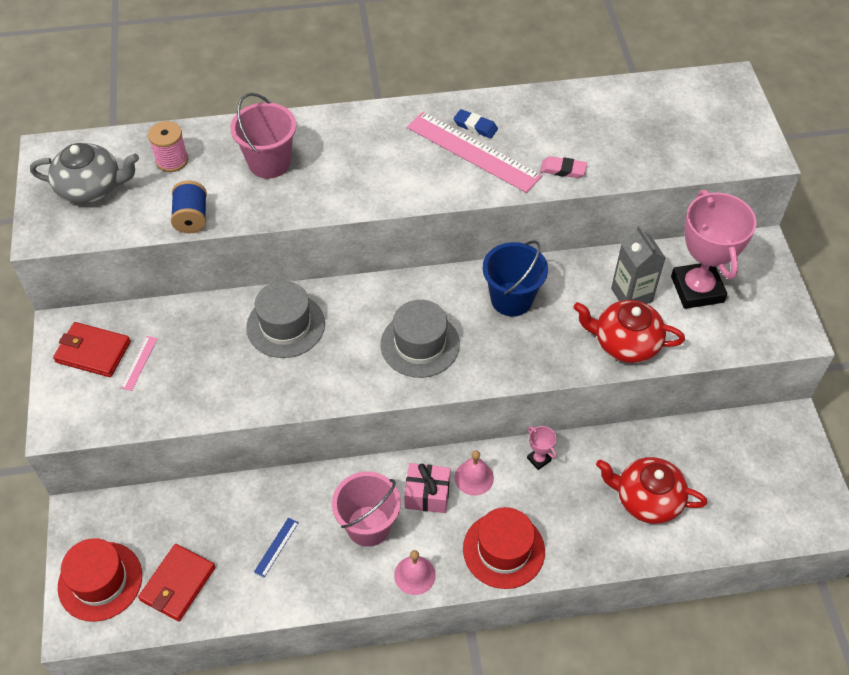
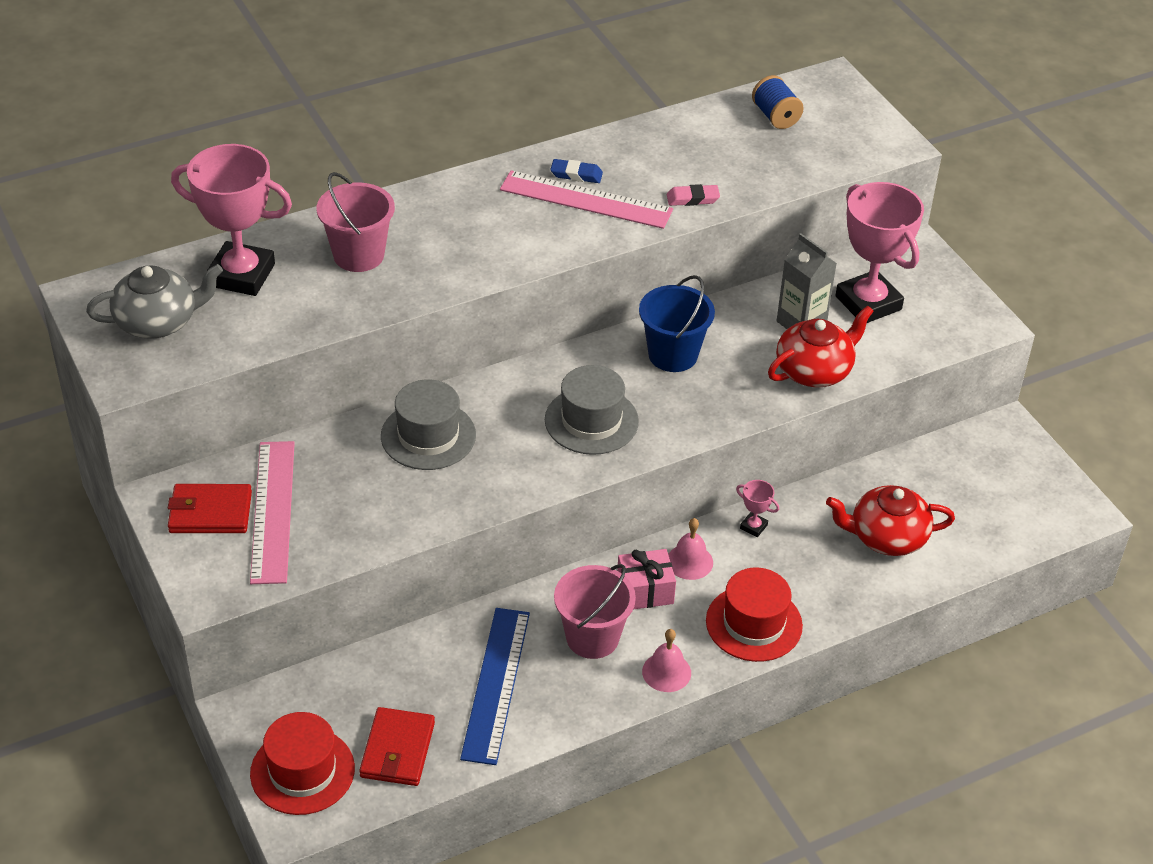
camera: 20 degrees left, 10 degrees down
(139, 363) = (272, 511): pink ruler -> pink ruler, size x2.38
(172, 160) = (241, 275): pink spool -> pink trophy
(191, 218) = (296, 328): blue spool -> blue spool (775, 116)
(276, 547) = (496, 684): blue ruler -> blue ruler, size x2.38
(625, 343) = (814, 370): red teapot -> red teapot turned 150 degrees clockwise

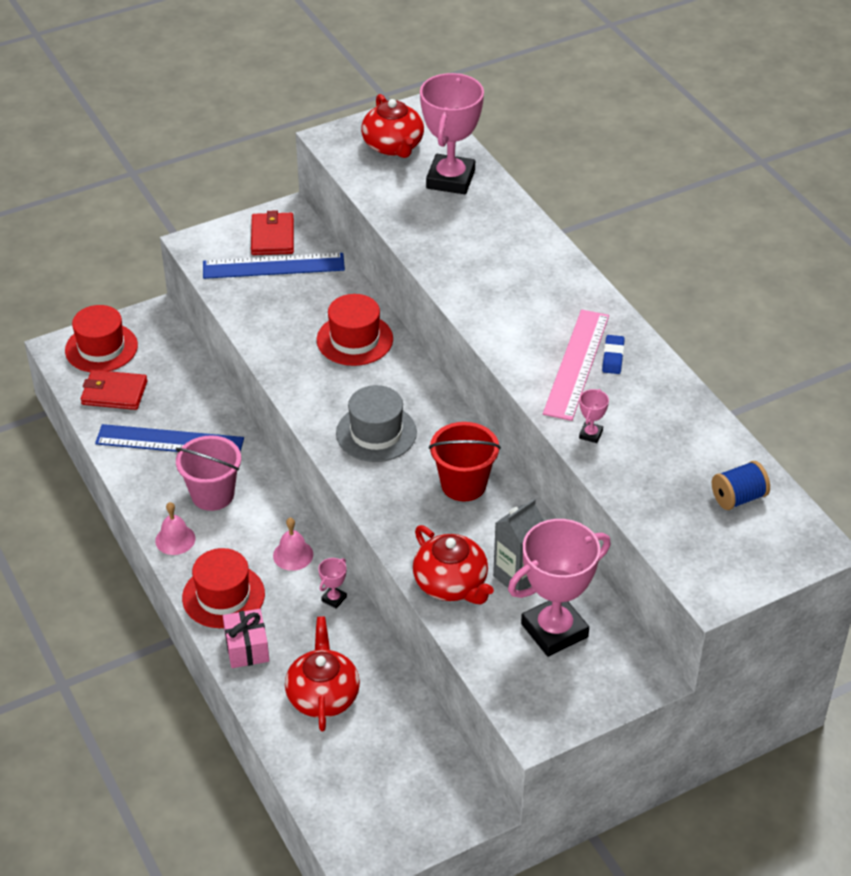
camera: 90 degrees right, 0 degrees up
(158, 322) = (393, 146): grey teapot -> red teapot
(272, 511) = (273, 266): pink ruler -> blue ruler
(358, 255) = (482, 236): pink bucket -> none
(428, 435) = (354, 339): grey hat -> red hat
(645, 591) = (261, 526): pink gift -> pink gift (247, 648)
(673, 355) = (463, 484): blue bucket -> red bucket
(692, 199) = (590, 434): pink eraser -> pink trophy

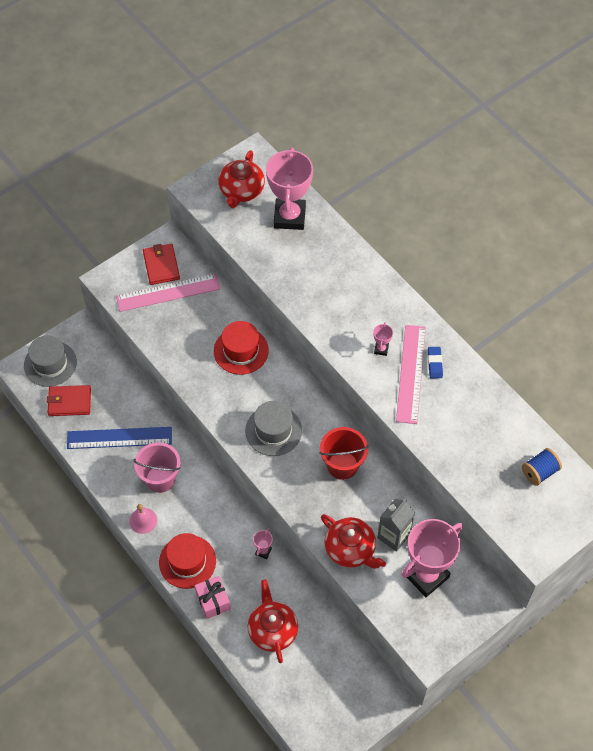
camera: 10 degrees left, 15 degrees up
(101, 348) = (50, 363): red hat -> grey hat
(273, 266) = (168, 292): blue ruler -> pink ruler
(293, 555) = (227, 520): pink bell -> none
(393, 146) = (241, 191): red teapot -> red teapot turned 45 degrees clockwise
(590, 434) = (431, 434): pink trophy -> pink trophy (381, 349)

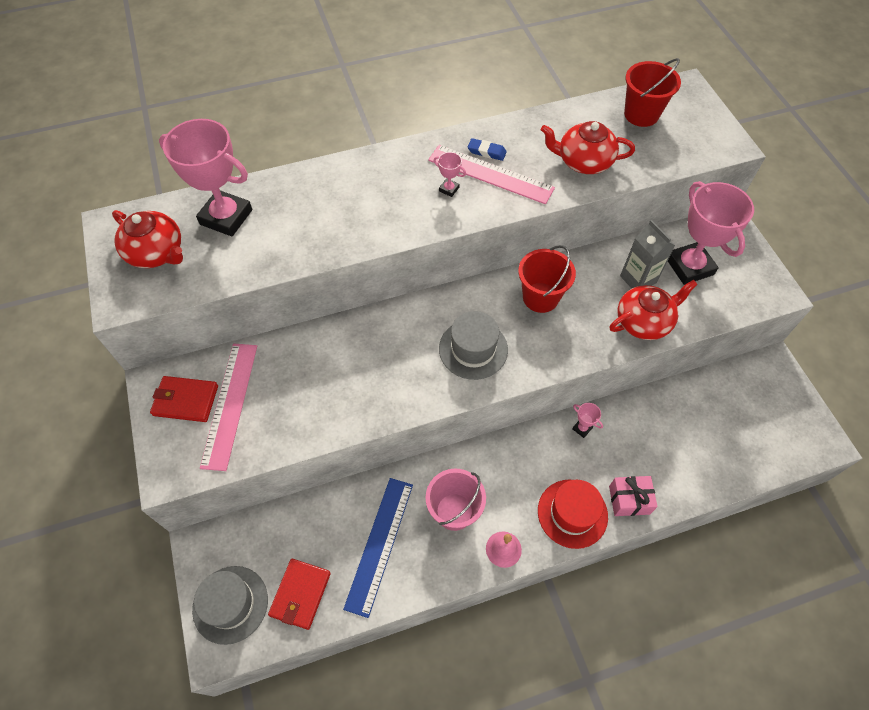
camera: 70 degrees left, 0 degrees up
(241, 351) = (353, 350): red hat -> none
(272, 630) = (677, 448): red teapot -> red teapot (583, 161)
(539, 472) = (641, 114): blue spool -> red bucket

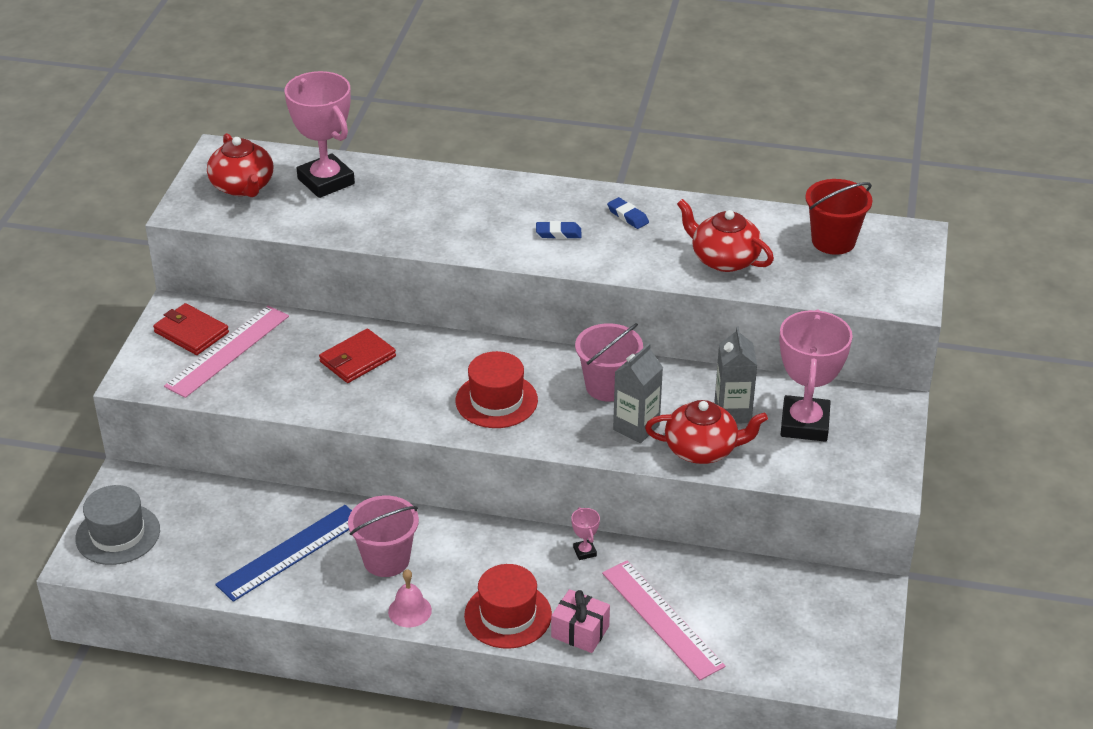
camera: 30 degrees right, 20 degrees down
(300, 594) = (185, 556): red wallet -> red wallet (357, 359)
(449, 189) = (558, 233): pink trophy -> blue eraser
(473, 349) = (496, 400): grey hat -> red hat
(490, 174) = (613, 236): pink ruler -> pink ruler (662, 619)
(540, 297) = (608, 386): red bucket -> pink bucket
(587, 324) = (636, 427): none -> grey carton

